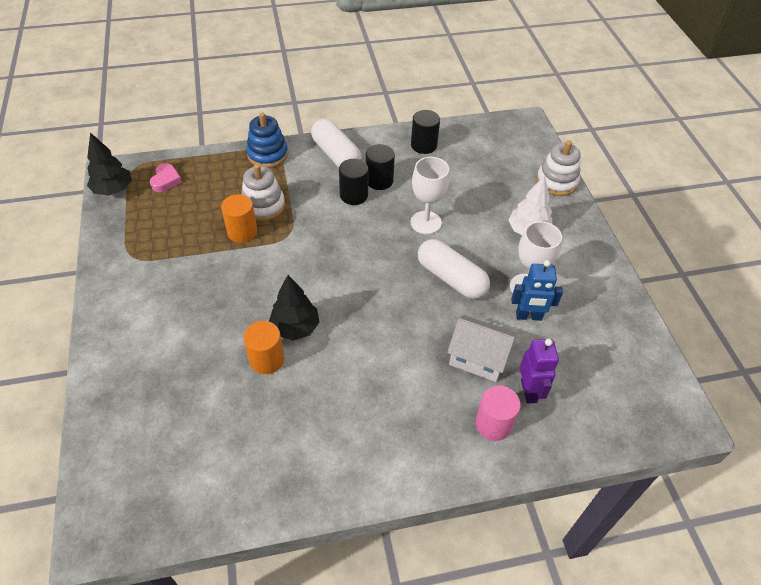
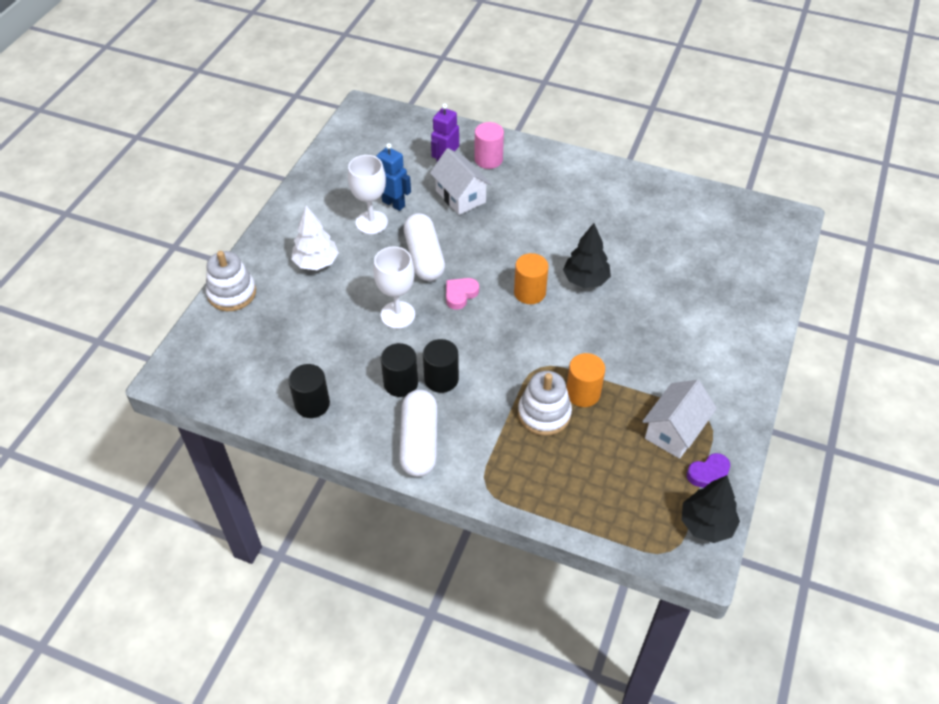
camera: 145 degrees left, 0 degrees up
(120, 219) = (709, 474): none -> purple heart
(157, 236) = (674, 431): none -> white house
(166, 180) = (638, 507): pink heart -> pink heart (460, 294)
(267, 154) = (497, 485): blue stacking toy -> none
(267, 360) = (623, 267): orange cylinder -> orange cylinder (529, 292)

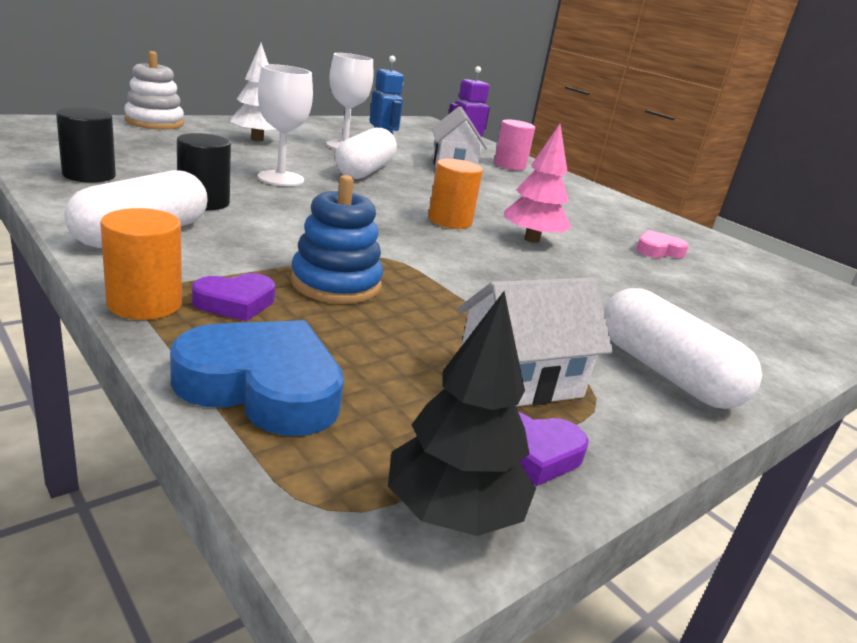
camera: 25 degrees right, 25 degrees down
(441, 379) = (253, 217): black cylinder -> none
(460, 294) = (367, 195): pink heart -> pink heart (658, 250)
(524, 465) = (235, 303): none -> purple heart
(544, 414) = (336, 284): white stacking toy -> blue stacking toy
(583, 393) = (416, 294): orange cylinder -> orange cylinder (145, 304)
(585, 280) = (532, 239): black tree -> pink tree
(594, 510) = (263, 387): none -> blue heart
(723, 377) = (665, 372): none -> white capsule

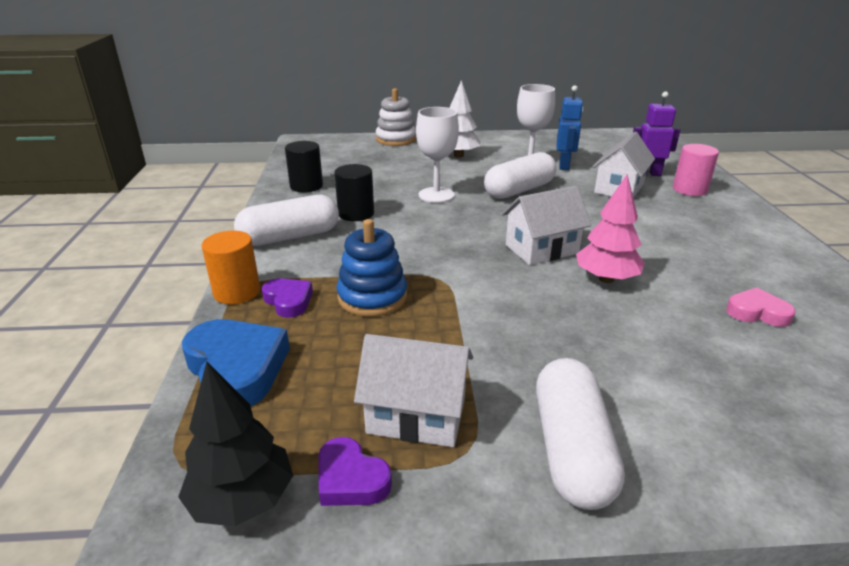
camera: 40 degrees right, 5 degrees up
(235, 303) = (288, 301): purple heart -> purple heart turned 135 degrees counterclockwise
(450, 221) = (541, 249): orange cylinder -> white house

